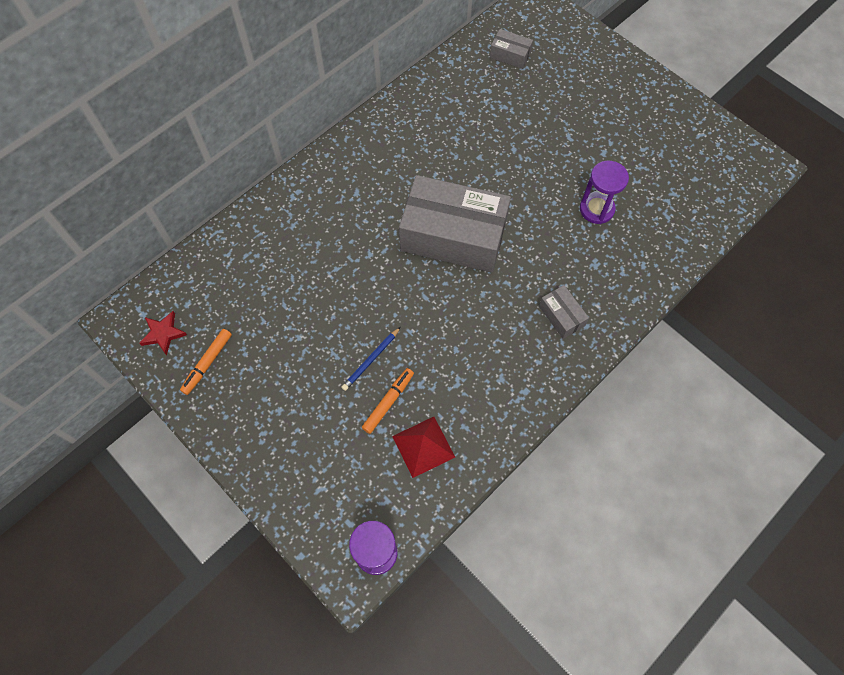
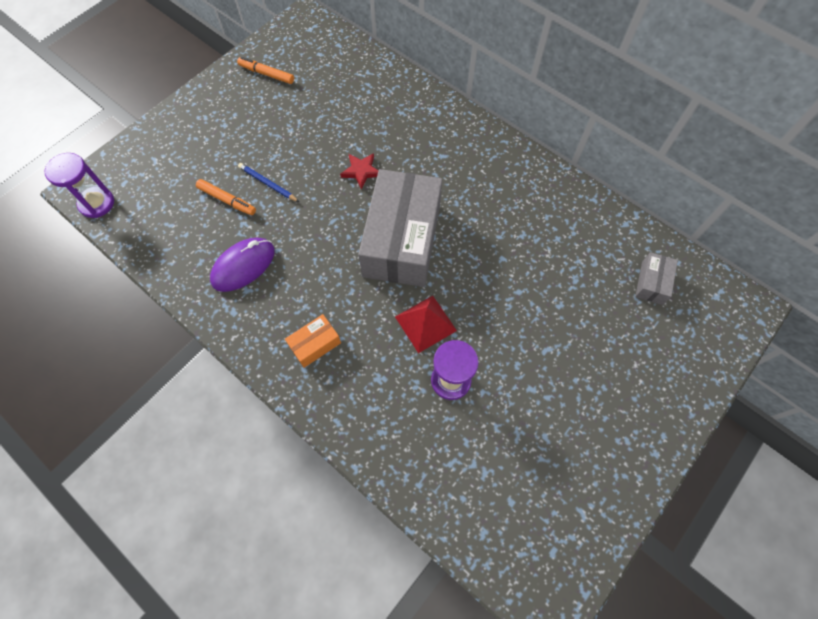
camera: 85 degrees right, 0 degrees up
(163, 333) = (293, 44): red star -> red star (361, 171)
(423, 446) = (184, 230): red pyramid -> red pyramid (425, 323)
(473, 382) = (243, 266): none -> purple mouse
(561, 316) = (315, 344): grey box -> orange box

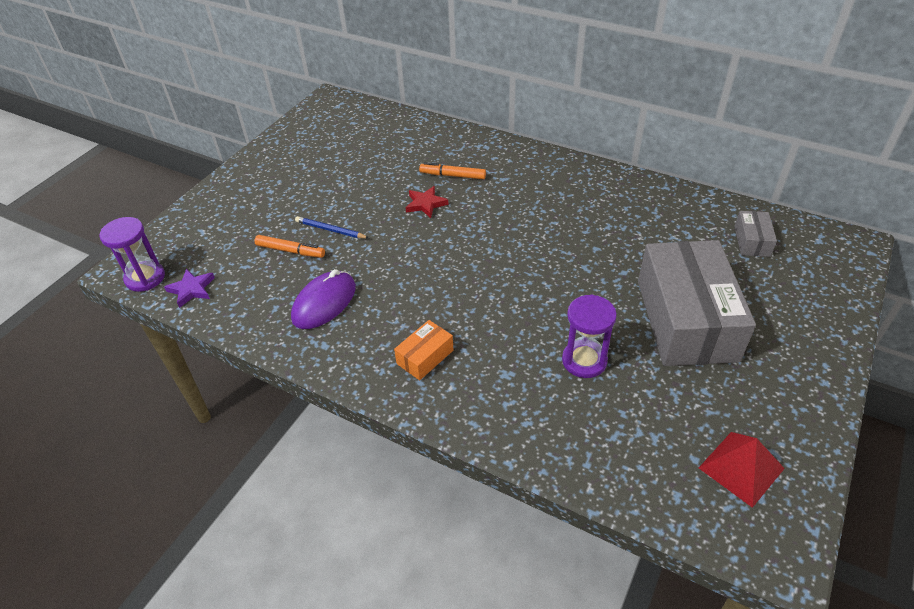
camera: 10 degrees left, 20 degrees down
(133, 225) = (191, 289): none -> purple star
(266, 74) = (303, 145): orange marker -> orange marker (452, 175)
(402, 240) = (487, 251): grey box -> grey box (686, 320)
(425, 323) = (538, 316): red pyramid -> red pyramid (741, 468)

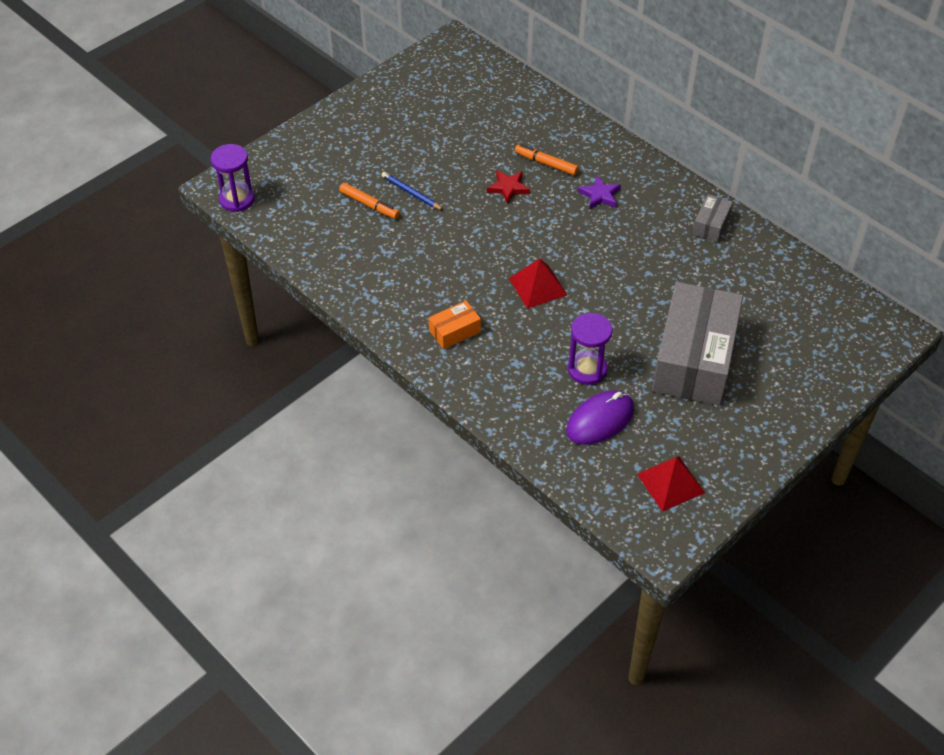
camera: 15 degrees right, 5 degrees up
(191, 289) = (274, 220): purple star -> purple star (600, 195)
(324, 303) = (385, 262): purple mouse -> purple mouse (600, 420)
(493, 288) = (537, 286): none -> red pyramid
(752, 241) = (800, 303): grey box -> grey box (711, 225)

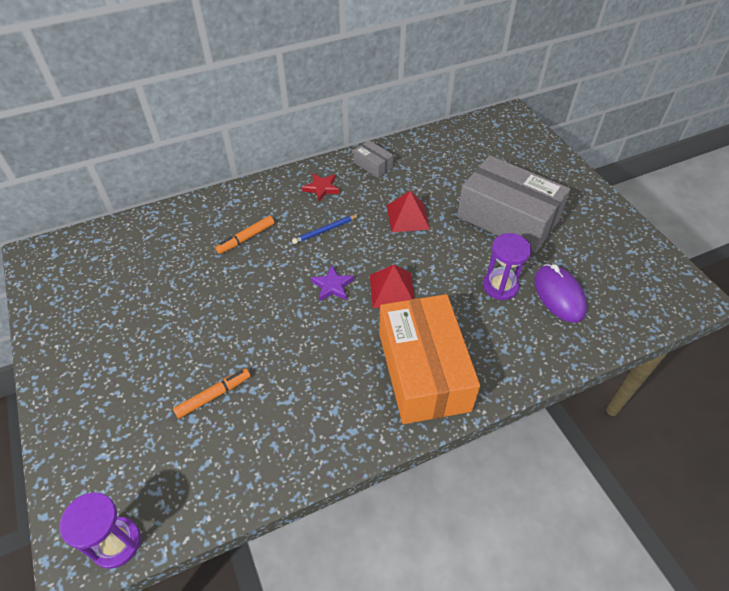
camera: 70 degrees left, 0 degrees up
(411, 193) = (219, 352): blue pencil -> blue pencil (325, 230)
(455, 331) = (423, 370): orange box -> orange box, size x2.35
(508, 188) = (260, 273): red star -> red star (321, 188)
(600, 195) = (305, 216): purple star -> purple star (332, 286)
(670, 483) = (632, 272): red pyramid -> red pyramid (407, 217)

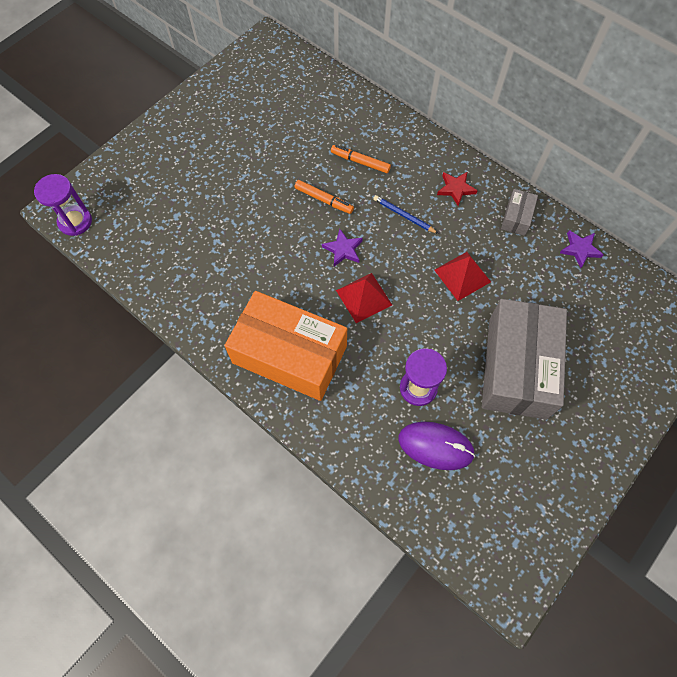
camera: 65 degrees right, 15 degrees up
(214, 396) = (200, 219): orange marker -> orange marker (324, 200)
(423, 144) = (580, 249): none -> purple star
(423, 370) = (289, 355): orange box -> orange box turned 60 degrees clockwise
(559, 295) = (435, 446): purple mouse -> purple mouse turned 60 degrees clockwise

